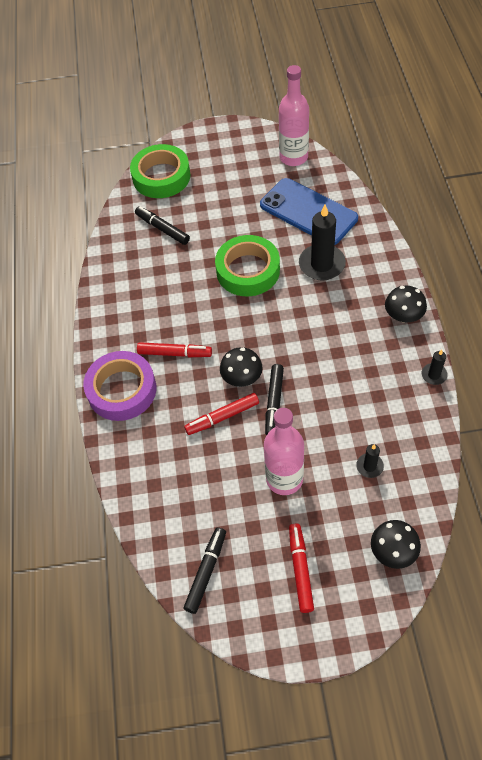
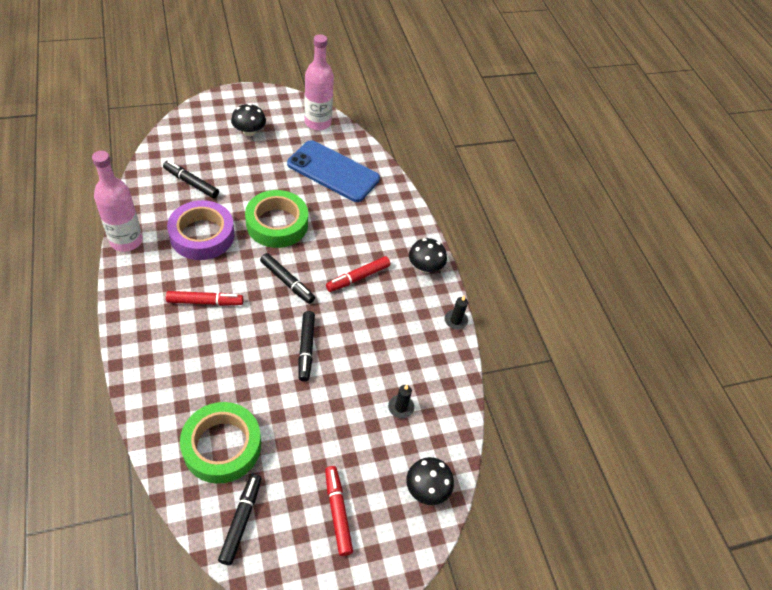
camera: 20 degrees left, 5 degrees down
(122, 390) = (150, 338): purple tape -> purple tape (202, 235)
(161, 176) = (189, 134): green tape -> green tape (222, 446)
(222, 417) = (255, 363): red marker -> red marker (358, 277)
(242, 377) = (273, 325): black mushroom -> black mushroom (249, 131)
(256, 332) = (287, 282): none -> black marker
(284, 479) = (318, 422): pink bottle -> pink bottle (126, 241)
(322, 264) = (347, 219): black candle -> none

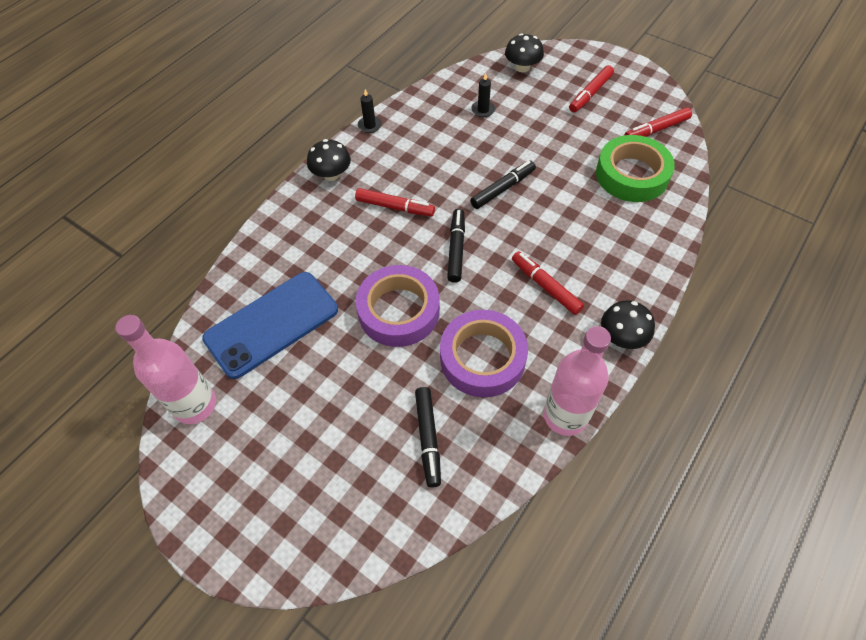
camera: 120 degrees left, 5 degrees up
(241, 520) = (656, 130): black marker -> red marker
(249, 131) = (282, 462): black mushroom -> black mushroom (622, 337)
(277, 224) = (399, 311): green tape -> purple tape
(333, 171) = (271, 324): blue phone -> blue phone turned 60 degrees clockwise

